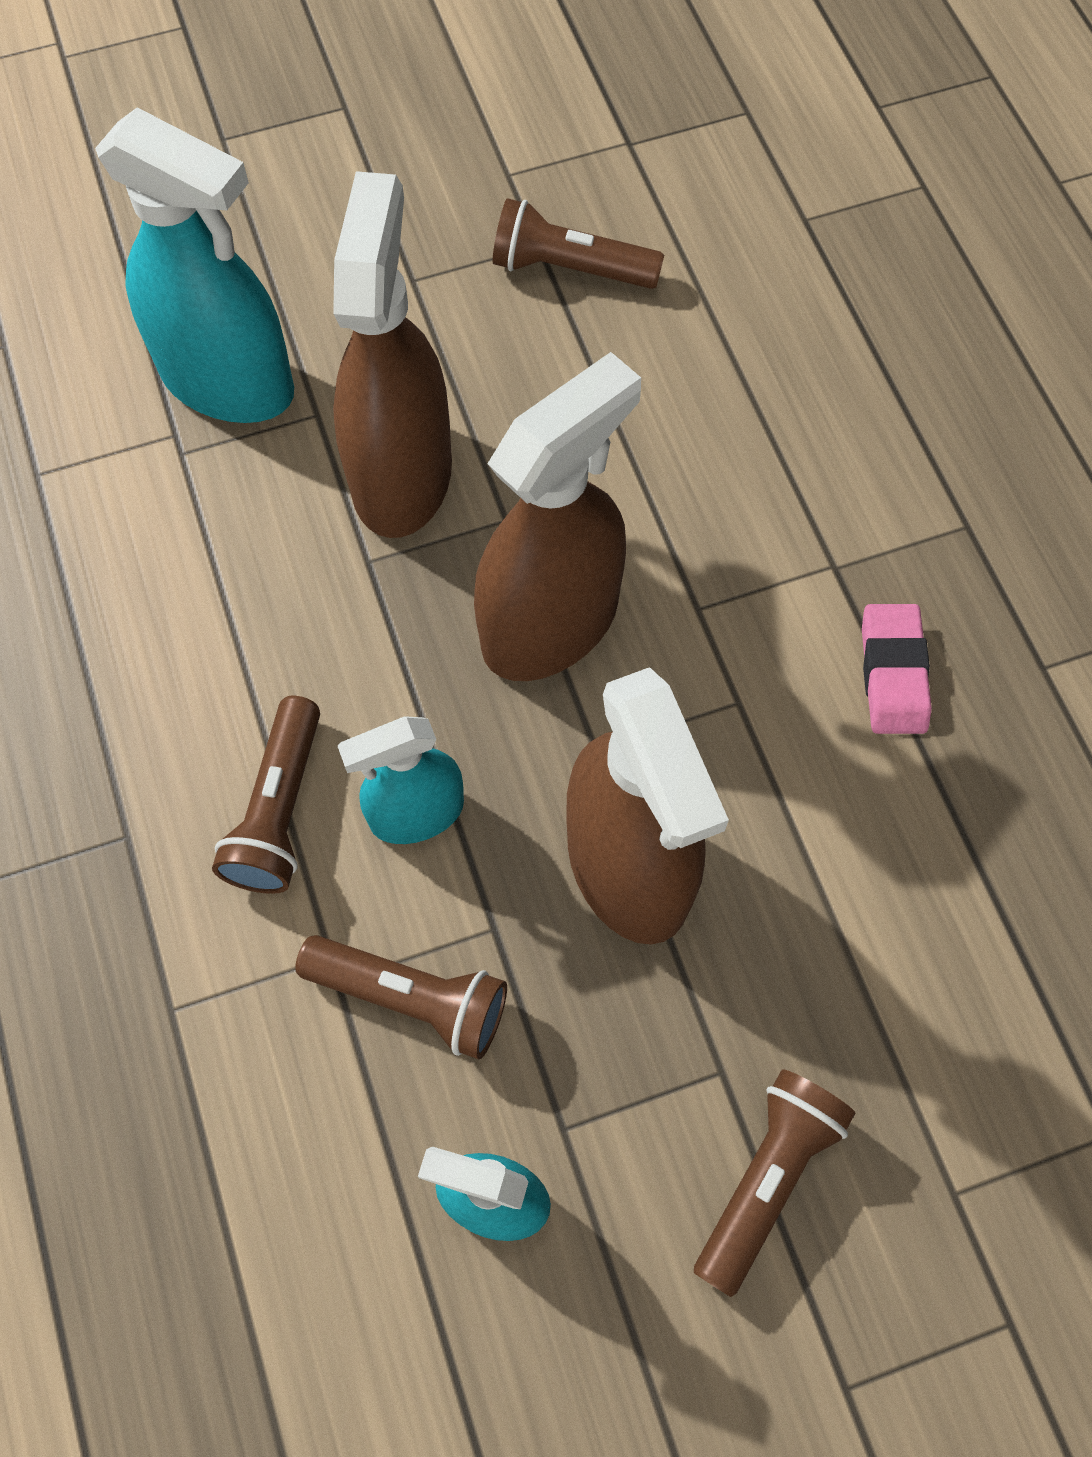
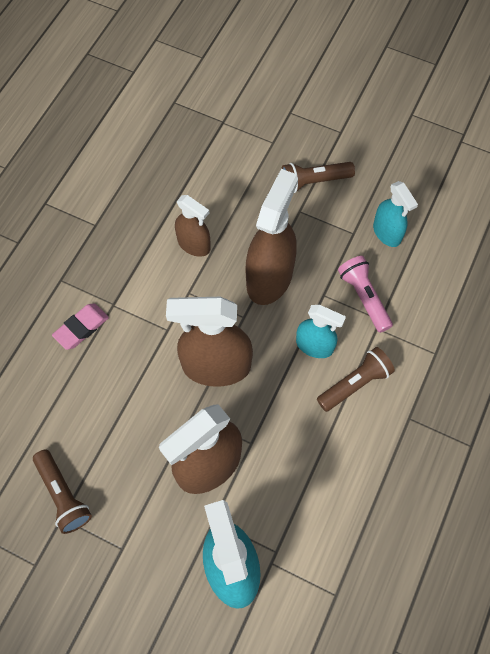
camera: 135 degrees left, 0 degrees up
(411, 998) = (364, 297): brown flashlight -> pink flashlight
(835, 798) = (194, 244): none -> brown spray bottle
(892, 673) = (137, 261): pink eraser -> pink eraser (81, 328)

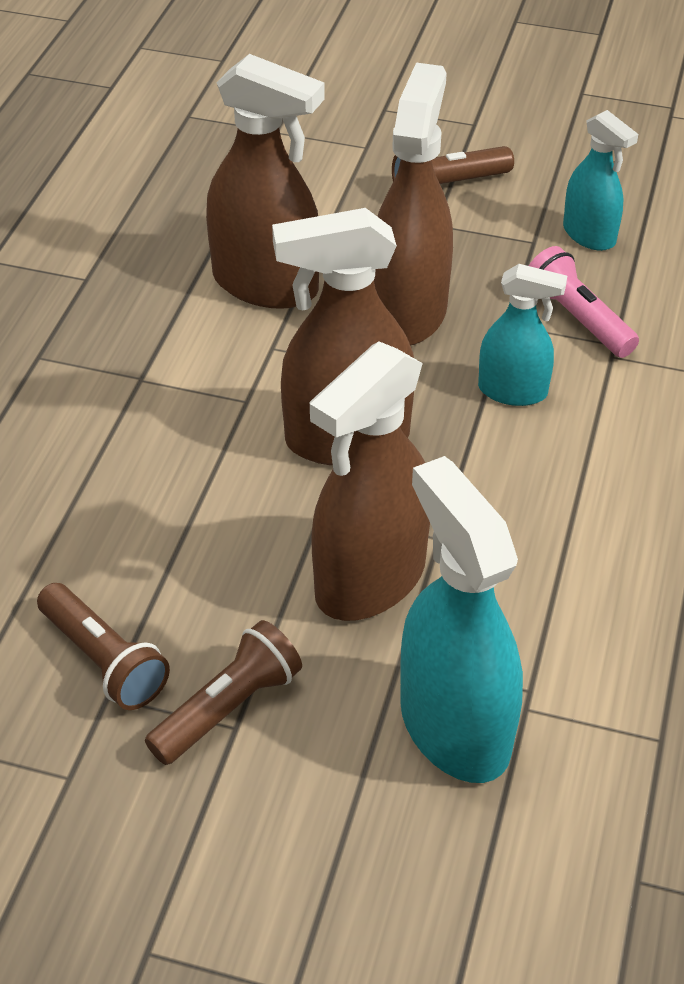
camera: 10 degrees left, 20 degrees down
(81, 328) = (90, 416): pink eraser -> none
(194, 244) = (266, 285): brown spray bottle -> brown spray bottle, size x1.73
(355, 384) = (598, 433): brown flashlight -> brown flashlight (228, 708)

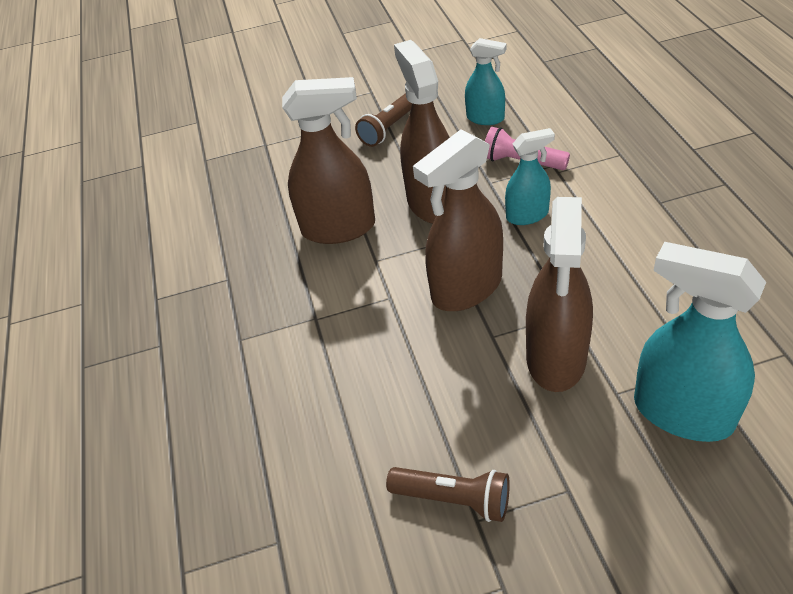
camera: 25 degrees left, 0 degrees up
(228, 708) = (553, 481): brown flashlight -> none

